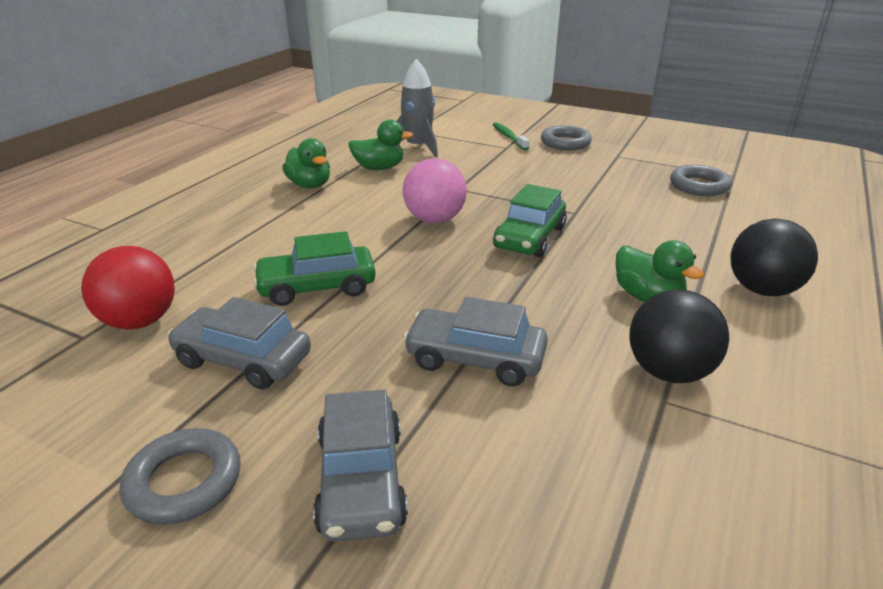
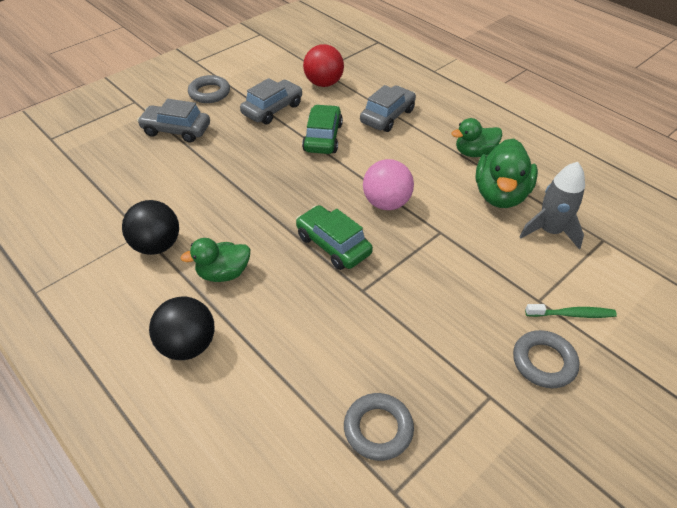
camera: 110 degrees right, 15 degrees up
(379, 168) = (500, 195): green duck -> green duck, size x1.56
(475, 359) = (221, 178): grey car -> grey car (387, 116)

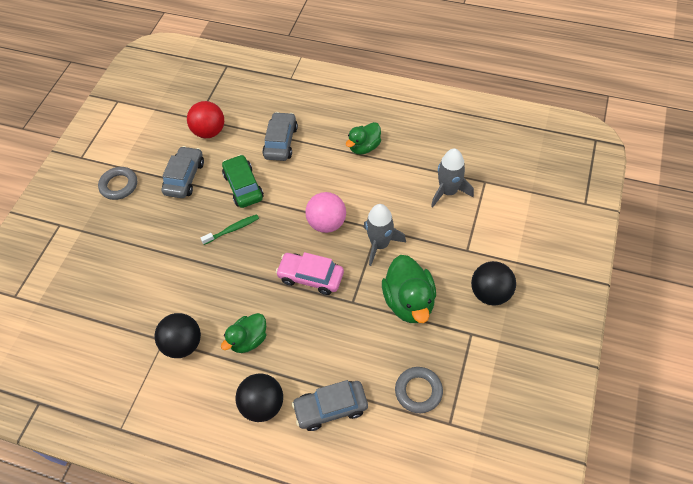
camera: 25 degrees left, 10 degrees up
(176, 130) = (119, 236): grey car -> grey car (331, 408)
(333, 245) = (311, 277): green car -> pink car
(433, 248) = (380, 244): none -> grey rocket
(500, 195) = (401, 177): green duck -> green duck (409, 302)
(544, 362) = (490, 293): grey ring -> black ball
(572, 314) = (491, 250): green toothbrush -> green toothbrush (232, 229)

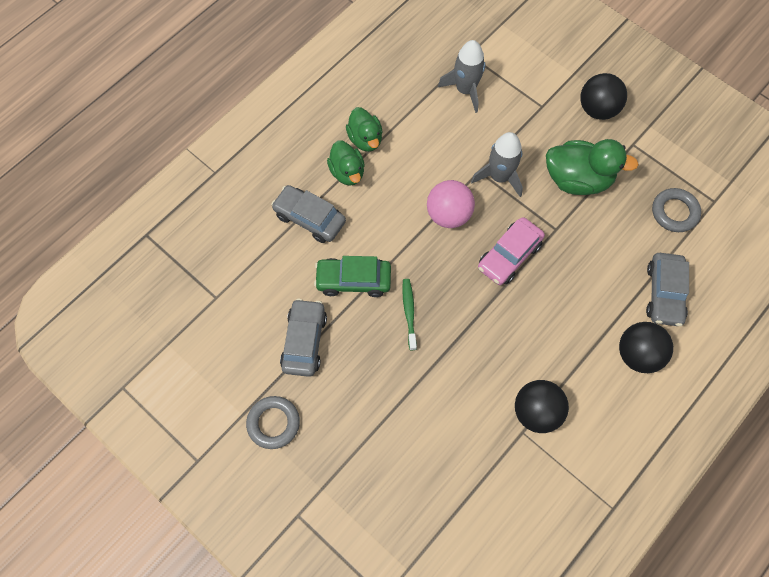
camera: 70 degrees left, 10 degrees up
(184, 177) = (304, 341): grey car -> grey car turned 60 degrees clockwise
(209, 131) = (247, 290): red ball -> none
(248, 340) = (559, 343): green duck -> green duck (347, 172)

